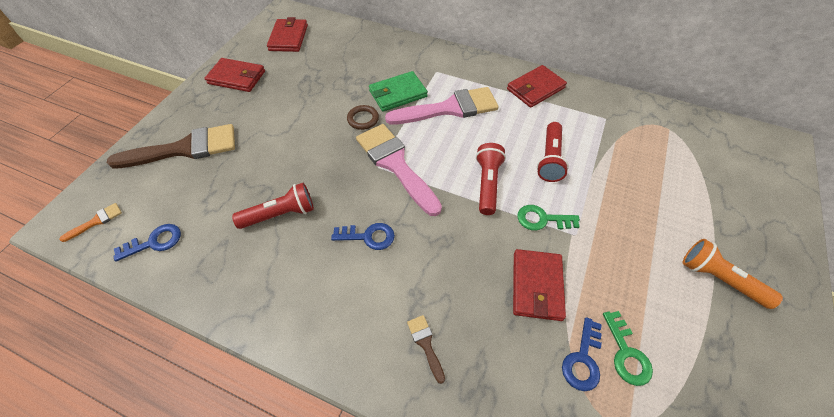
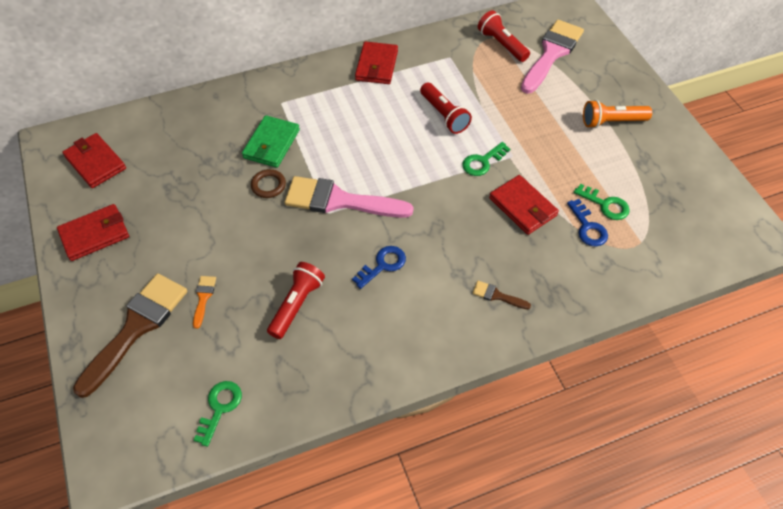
camera: 45 degrees left, 0 degrees up
(96, 221) = (141, 441): orange brush -> orange brush (203, 298)
(154, 242) = (219, 408): blue key -> green key
(449, 108) = (329, 127): pink brush -> pink brush (552, 53)
(487, 184) = (422, 165): red flashlight -> red flashlight (501, 44)

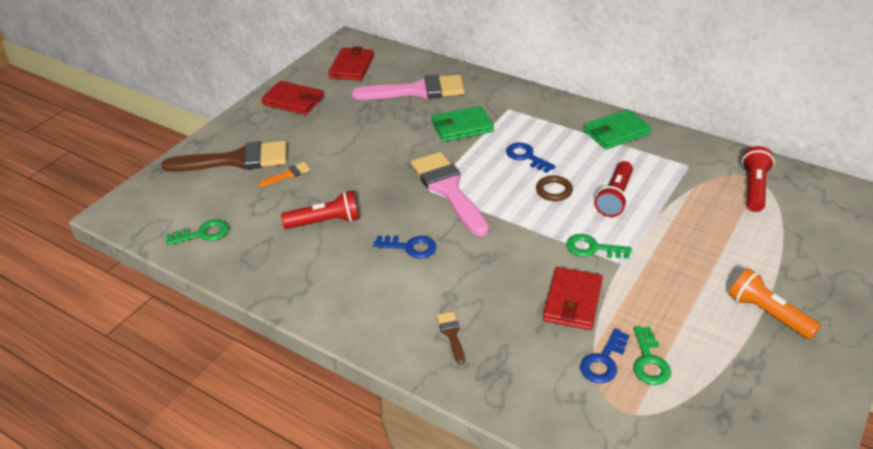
camera: 55 degrees right, 15 degrees down
(268, 185) = (421, 147): brown ring -> brown ring (554, 190)
(350, 131) = (526, 157): none -> blue key
(376, 65) = (616, 132): red wallet -> green wallet
(552, 53) = (795, 225): pink brush -> pink brush (417, 91)

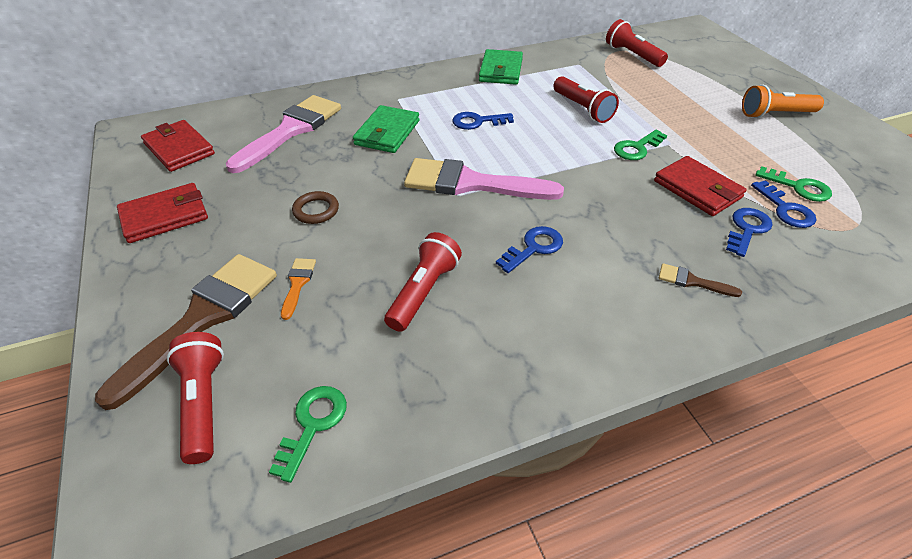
camera: 55 degrees left, 5 degrees up
(188, 193) = (203, 403): none -> red flashlight
(548, 345) = (747, 229): none -> blue key
(554, 190) = (541, 130): brown ring -> brown ring (316, 210)

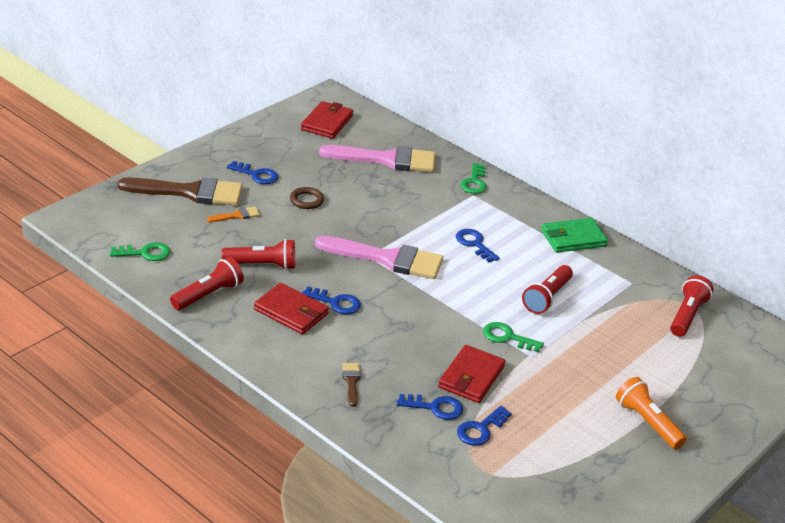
camera: 60 degrees right, 10 degrees down
(165, 216) = (259, 146): red wallet -> red wallet (291, 312)
(203, 403) = (137, 214): red flashlight -> red flashlight (208, 294)
(225, 237) = (257, 175): none -> blue key
(387, 133) = (420, 203): green wallet -> none
(471, 183) = (388, 259): pink brush -> pink brush turned 120 degrees clockwise
(798, 187) = (522, 438): green key -> green key (474, 182)

